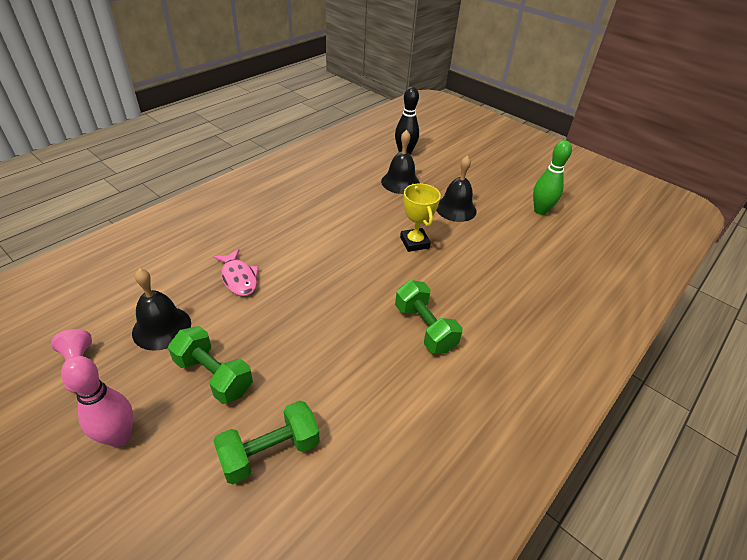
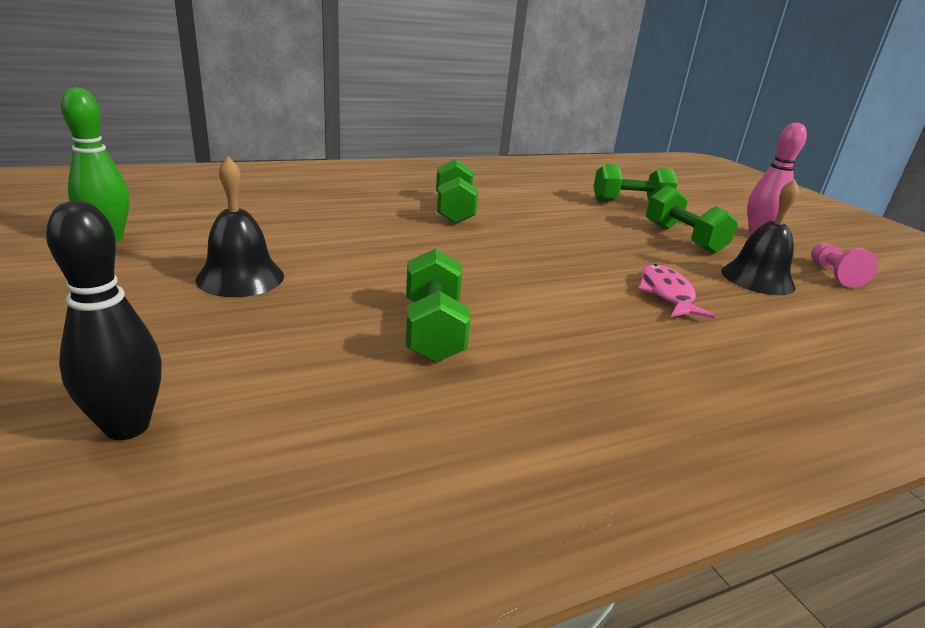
camera: 155 degrees left, 15 degrees down
(351, 208) = (433, 330): none -> green dumbbell
(400, 182) = (268, 349): black bell -> none
(414, 242) = (377, 261): yellow trophy -> none

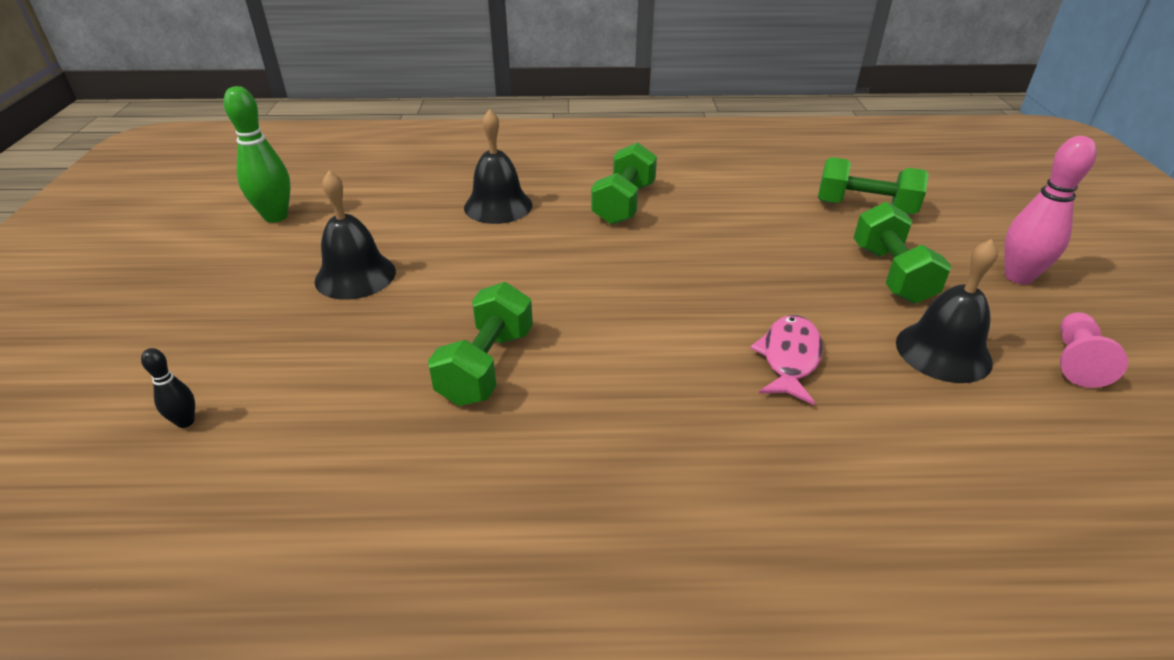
camera: 25 degrees right, 10 degrees up
(127, 426) = (185, 422): black bowling pin -> black bowling pin, size x0.50
(344, 217) = (498, 206): none -> black bell

